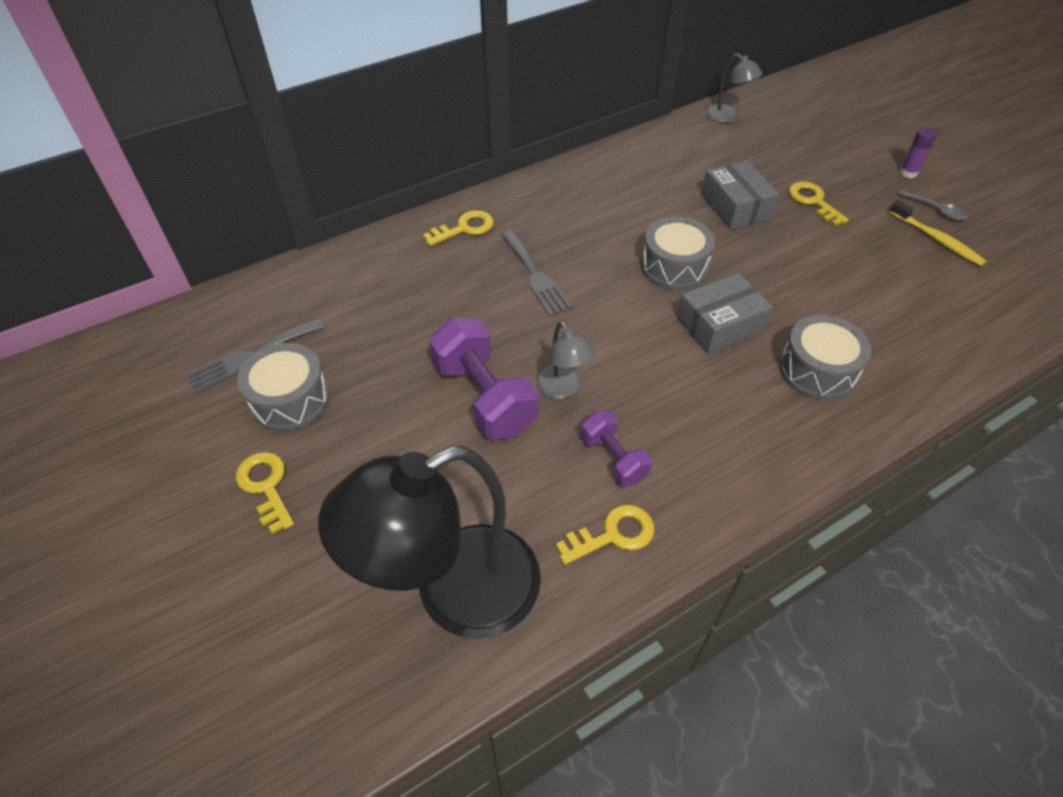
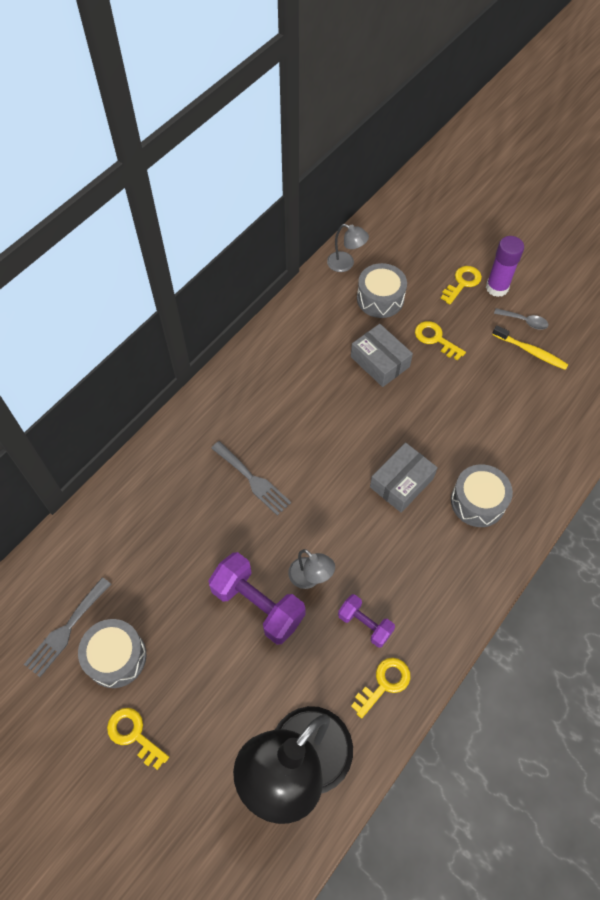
camera: 20 degrees left, 10 degrees up
(464, 228) = (179, 450): yellow key -> yellow key (462, 283)
(674, 266) = (352, 437): grey drum -> grey drum (380, 299)
(908, 173) = (497, 288): purple glue stick -> purple glue stick, size x1.71

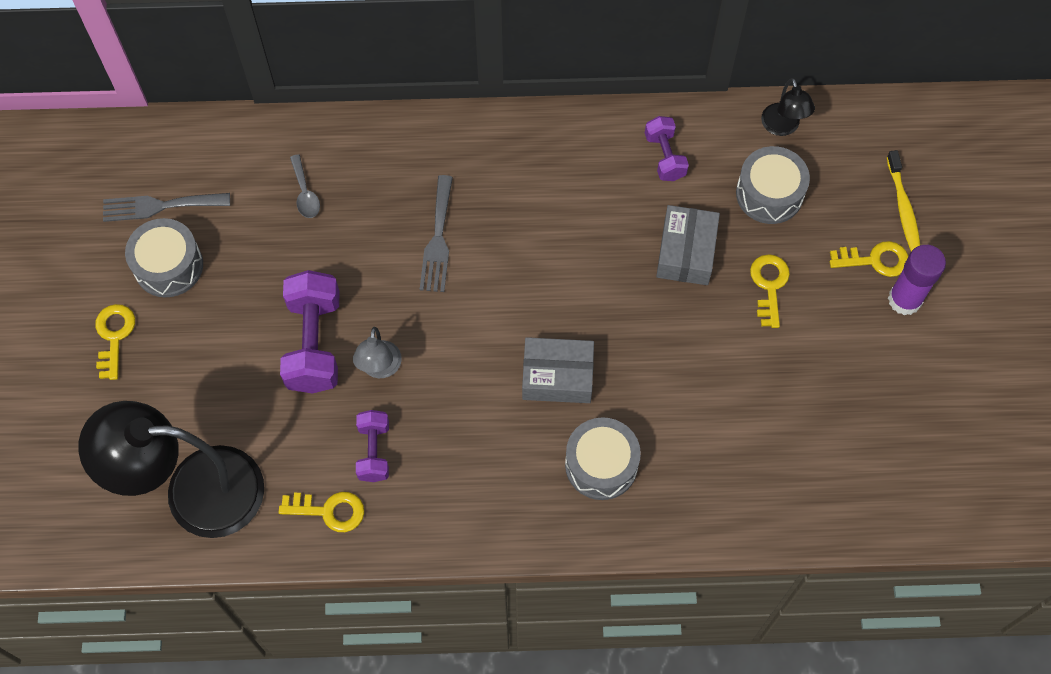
camera: 50 degrees right, 5 degrees up
(311, 328) = (664, 156): none -> purple dumbbell
(346, 264) = (782, 127): grey lamp -> black lamp
(524, 321) = (884, 359): grey spoon -> grey spoon (305, 193)
(531, 351) = (847, 393): yellow toothbrush -> yellow toothbrush (903, 207)

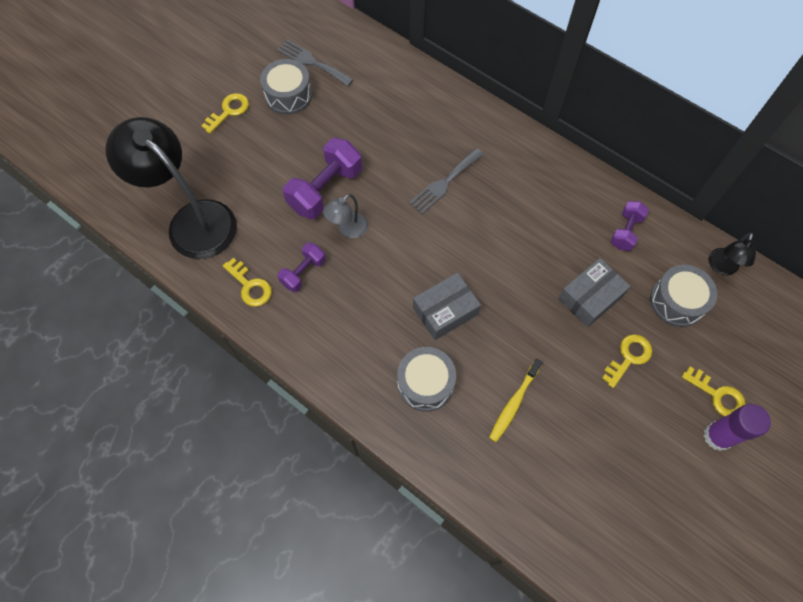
camera: 40 degrees right, 0 degrees up
(305, 193) = (393, 107): grey spoon -> none
(557, 376) = (445, 311): grey box -> grey box turned 75 degrees counterclockwise
(903, 207) = (766, 376): yellow toothbrush -> yellow toothbrush (514, 403)

